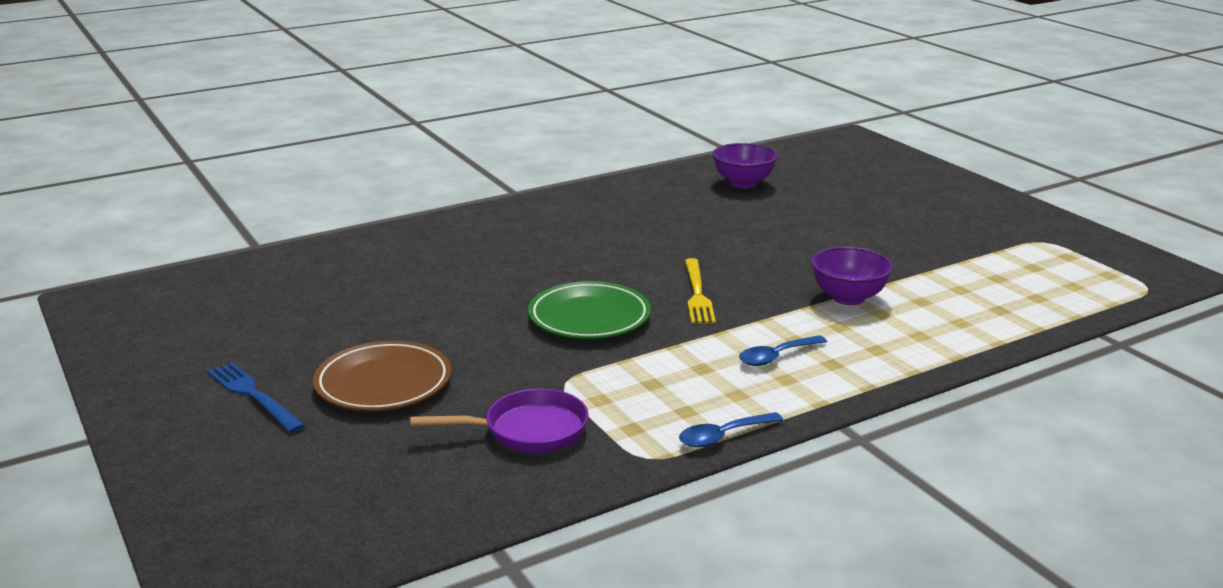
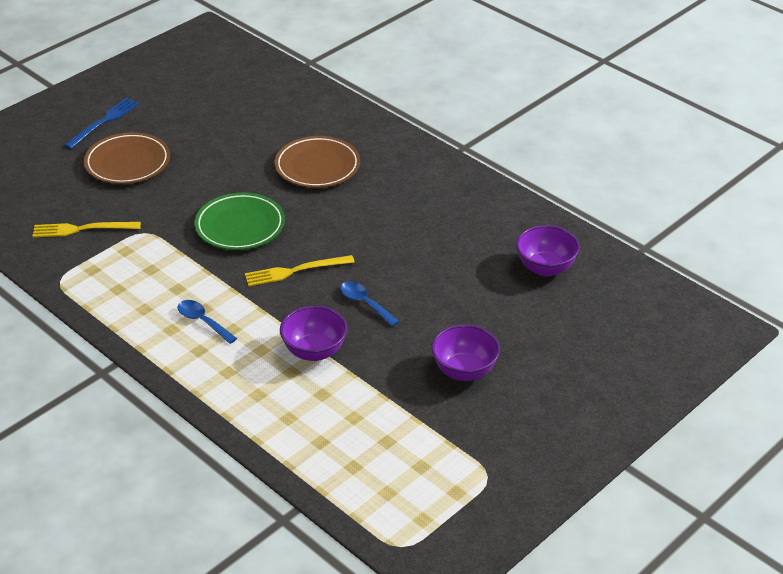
camera: 75 degrees right, 15 degrees up
(495, 262) = (317, 166): none -> brown plate
(527, 431) = (82, 229): purple pan -> yellow fork
(723, 436) = (89, 309): blue spoon -> blue spoon (365, 303)
(892, 233) = (464, 371): none -> purple bowl

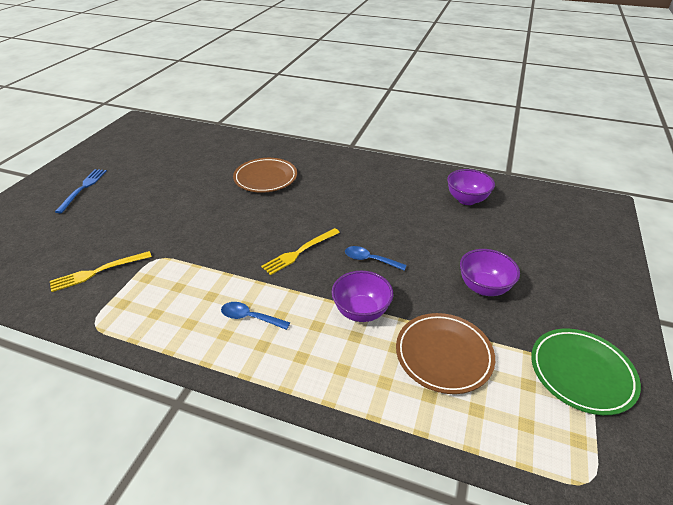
camera: 25 degrees left, 0 degrees up
(127, 163) = (116, 211): brown plate -> brown plate (443, 355)
(240, 226) = (234, 232): green plate -> green plate (581, 373)

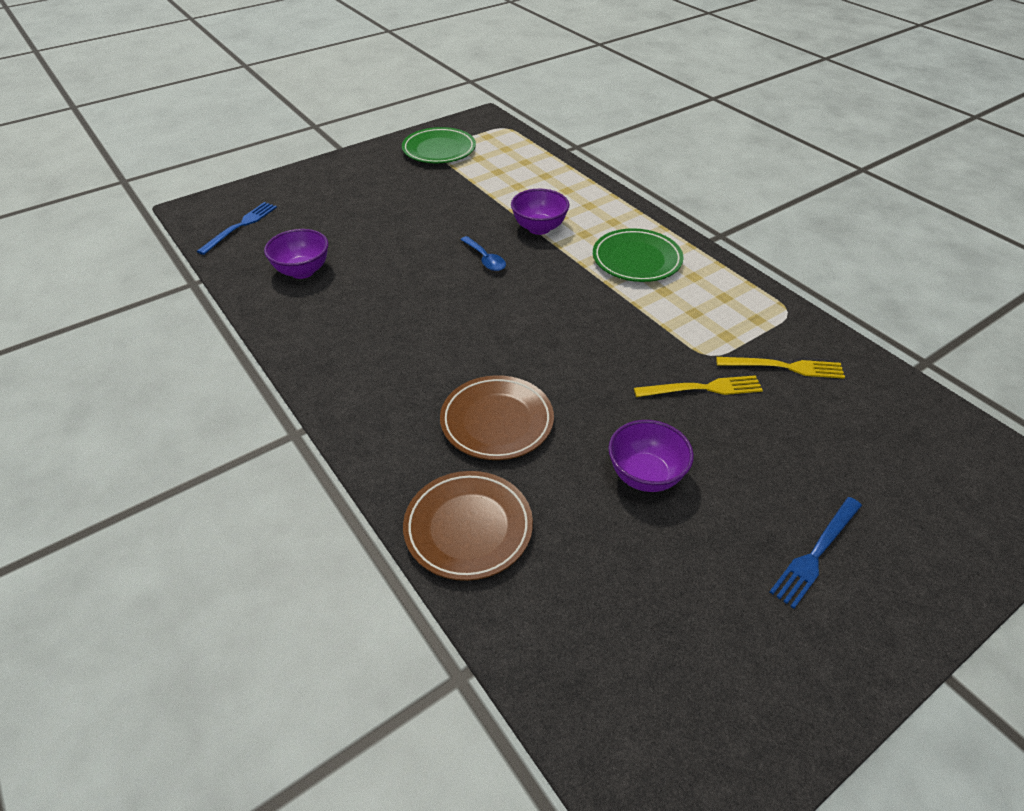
camera: 145 degrees left, 5 degrees up
(250, 317) = (636, 260): blue spoon -> green plate
(299, 252) = (545, 295): yellow fork -> yellow fork (702, 388)
(443, 355) = (510, 186): brown plate -> brown plate (468, 528)
(483, 287) = (421, 204): purple bowl -> purple bowl (645, 475)
(556, 208) = (240, 226): none -> blue fork

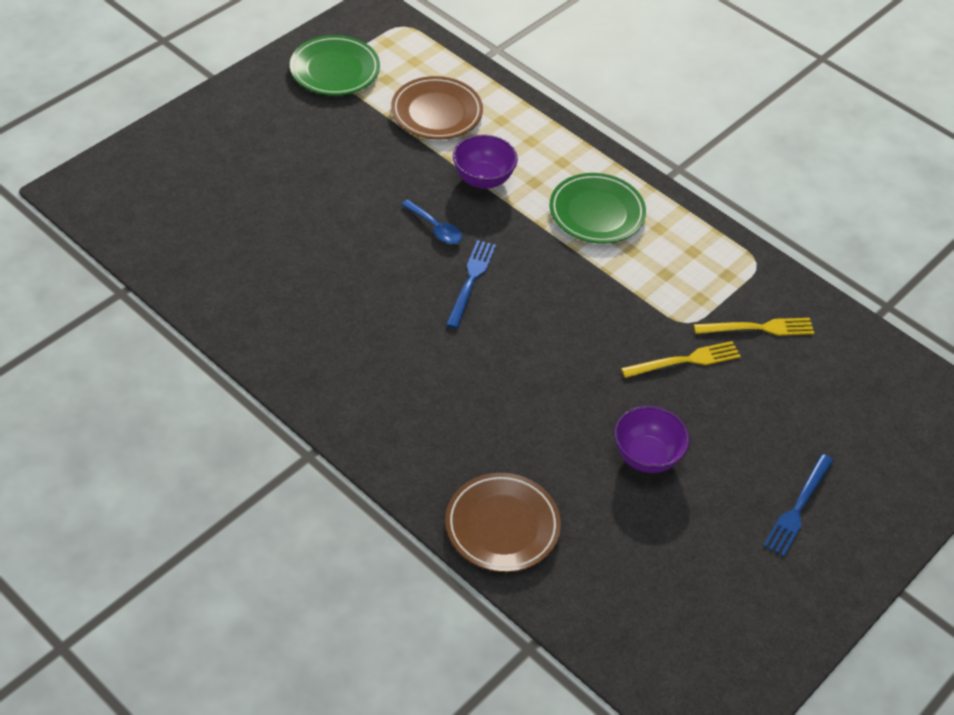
camera: 15 degrees left, 5 degrees up
(240, 226) = (141, 210): blue fork -> blue fork (471, 281)
(302, 271) = (239, 265): purple bowl -> none
(497, 421) = (499, 419): brown plate -> brown plate (436, 112)

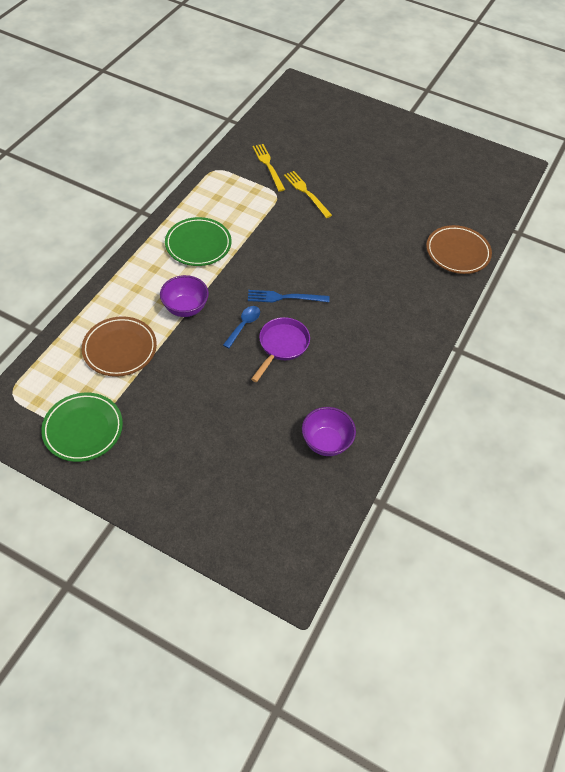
camera: 105 degrees left, 5 degrees up
(388, 257) = (281, 346): none -> purple pan
(646, 456) = (381, 201): purple bowl -> purple bowl (326, 442)
(798, 507) = (383, 145): blue fork -> none

